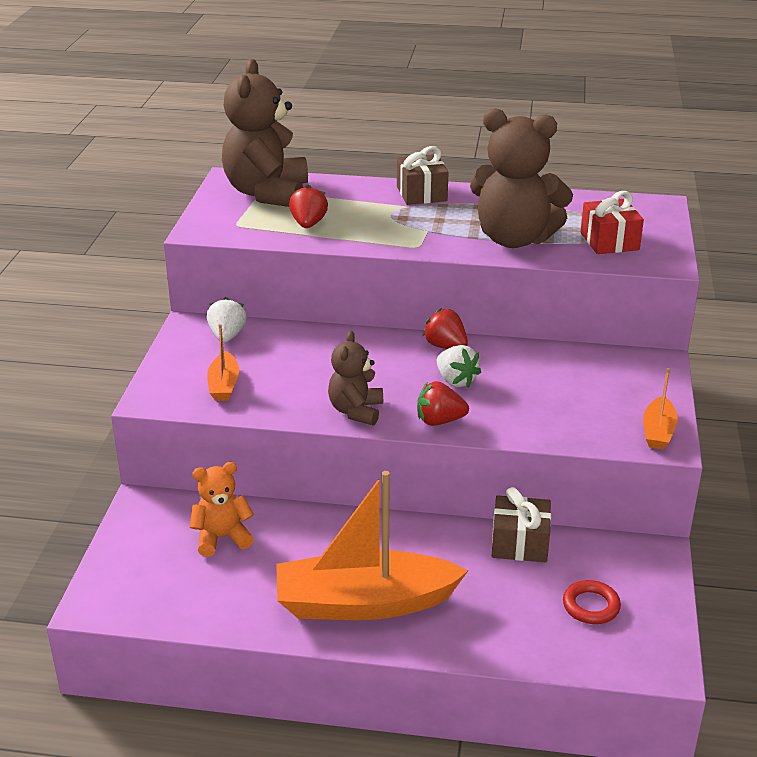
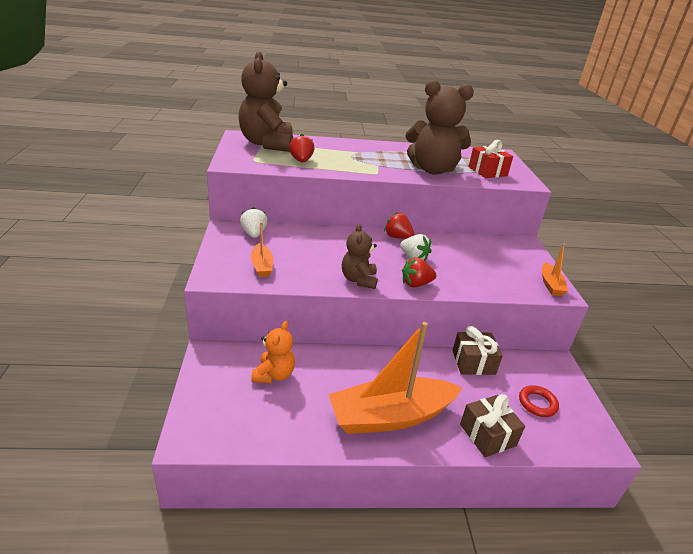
camera: 15 degrees left, 0 degrees up
(222, 538) = (274, 375): orange teddy bear -> orange teddy bear turned 135 degrees clockwise
(421, 194) = (363, 146): brown gift -> brown gift (487, 435)

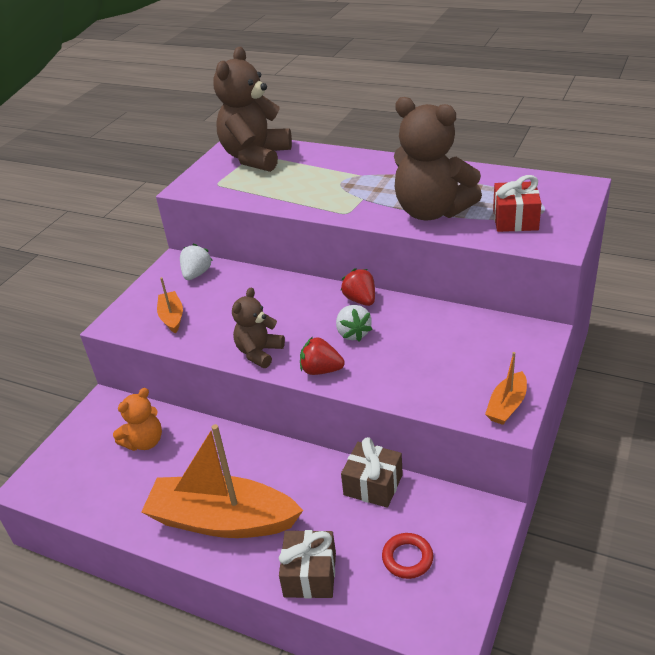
camera: 35 degrees right, 5 degrees up
(262, 266) = (172, 317): orange boat -> orange boat turned 150 degrees clockwise
(301, 161) = (271, 186): red strawberry -> none

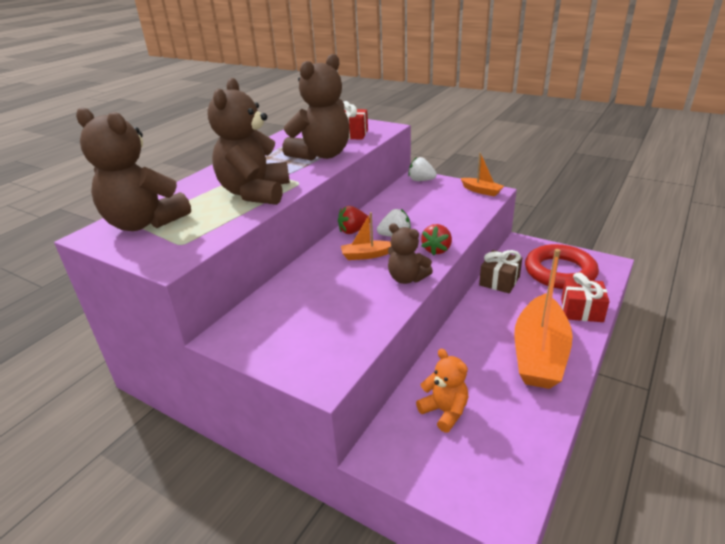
camera: 85 degrees left, 5 degrees down
(172, 317) = (331, 333): orange boat -> orange boat (366, 255)
(196, 274) = (259, 319): white strawberry -> white strawberry (421, 180)
(310, 574) = (581, 310): brown gift -> red gift
(318, 193) = (255, 193): none -> brown teddy bear
(407, 558) = (559, 272): red ring -> red ring, size x2.14

